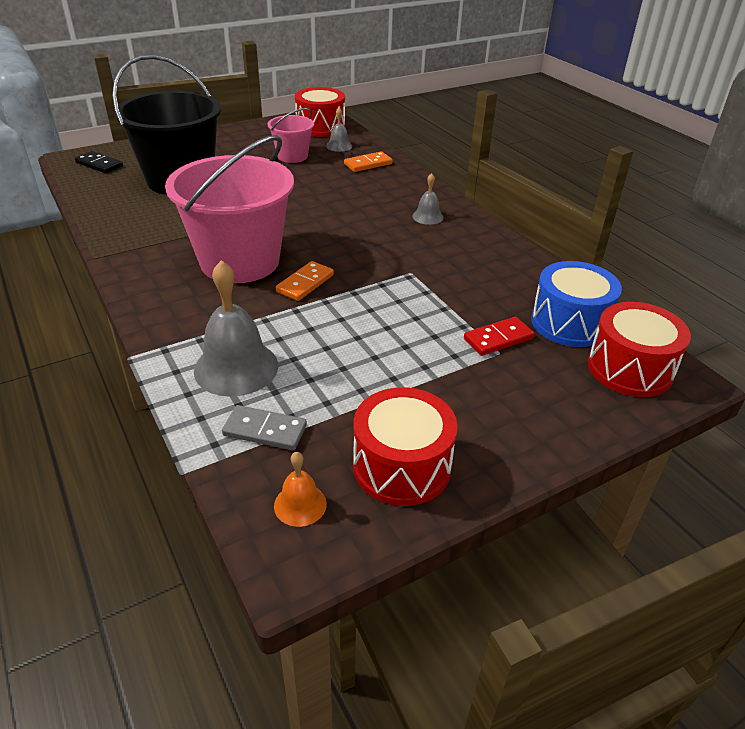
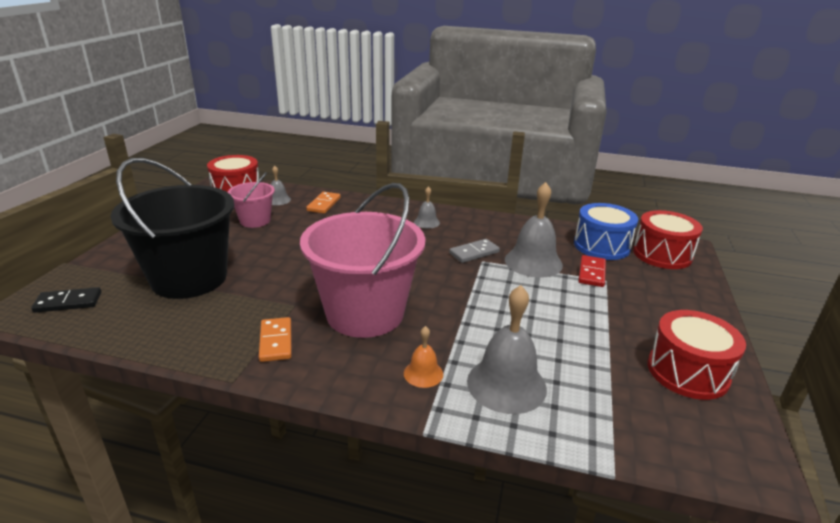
camera: 45 degrees left, 10 degrees down
(265, 430) = (599, 409): grey domino -> grey domino (474, 253)
(300, 504) = (696, 434): orange bell -> orange bell (423, 373)
(305, 283) = (437, 302): orange domino -> orange domino (276, 341)
(458, 298) = (533, 262): none -> grey bell

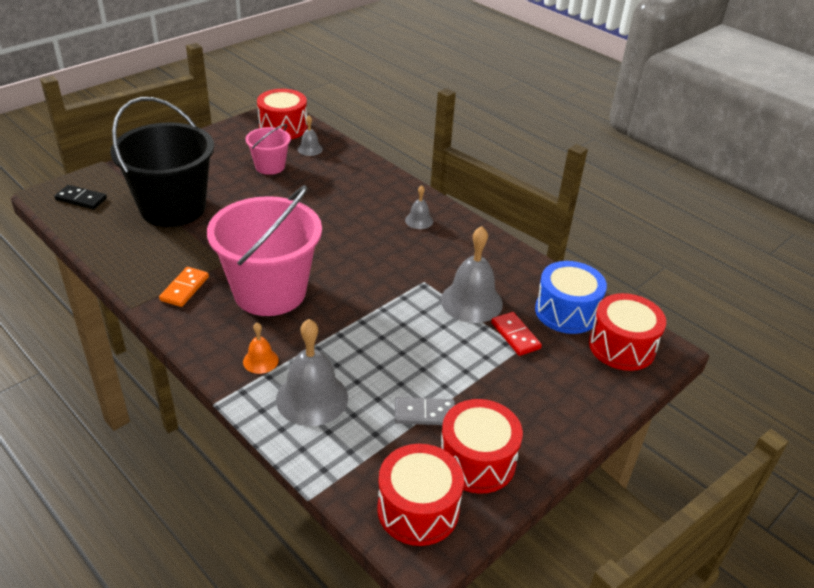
camera: 30 degrees right, 10 degrees up
(324, 204) = (345, 167): orange domino -> none
(474, 253) = (426, 270): grey domino -> grey domino (424, 414)
(591, 273) = (515, 335): red domino -> red domino turned 75 degrees counterclockwise
(702, 434) = (418, 509): none -> red drum

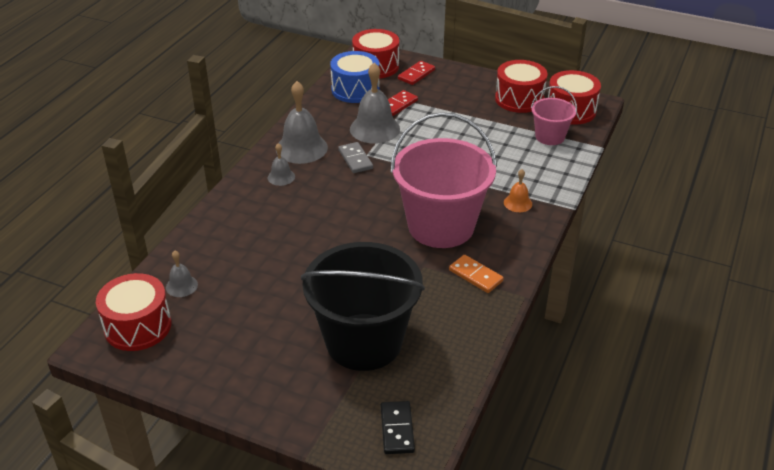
camera: 110 degrees left, 0 degrees up
(185, 289) = (475, 275): orange domino -> orange domino turned 45 degrees clockwise
(270, 166) = (237, 302): pink bucket -> pink bucket (550, 137)
(312, 398) = (529, 169): grey bell -> grey bell (301, 148)
(424, 414) = (501, 124): grey domino -> grey domino (355, 159)
(587, 377) = (416, 74): none -> red domino

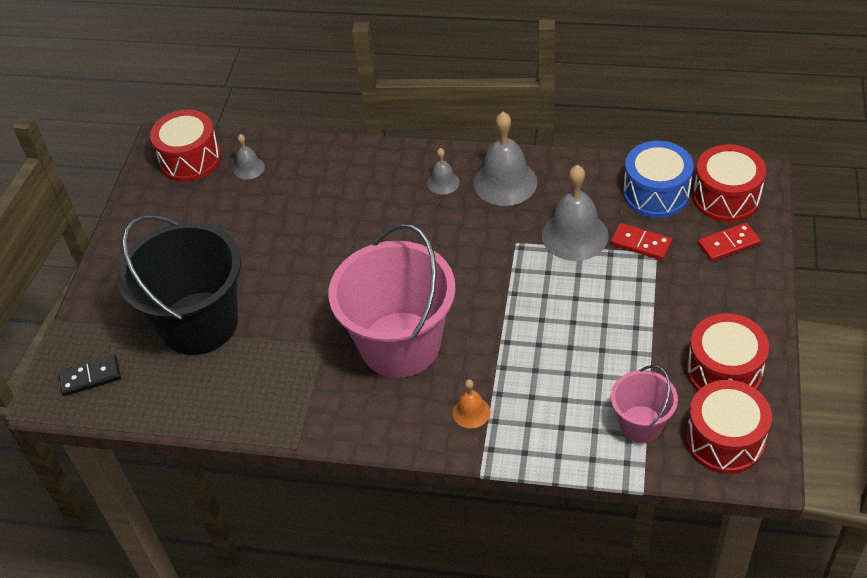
camera: 80 degrees right, 10 degrees up
(355, 159) = (502, 235): grey domino -> none
(416, 74) = (728, 244): red domino -> red domino turned 45 degrees counterclockwise
(475, 275) = (321, 395): orange domino -> none

